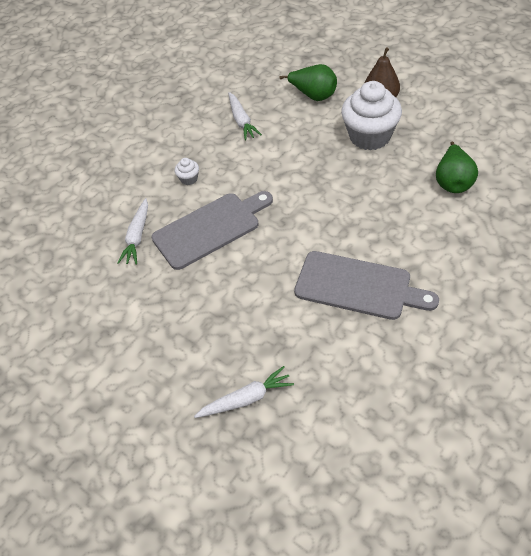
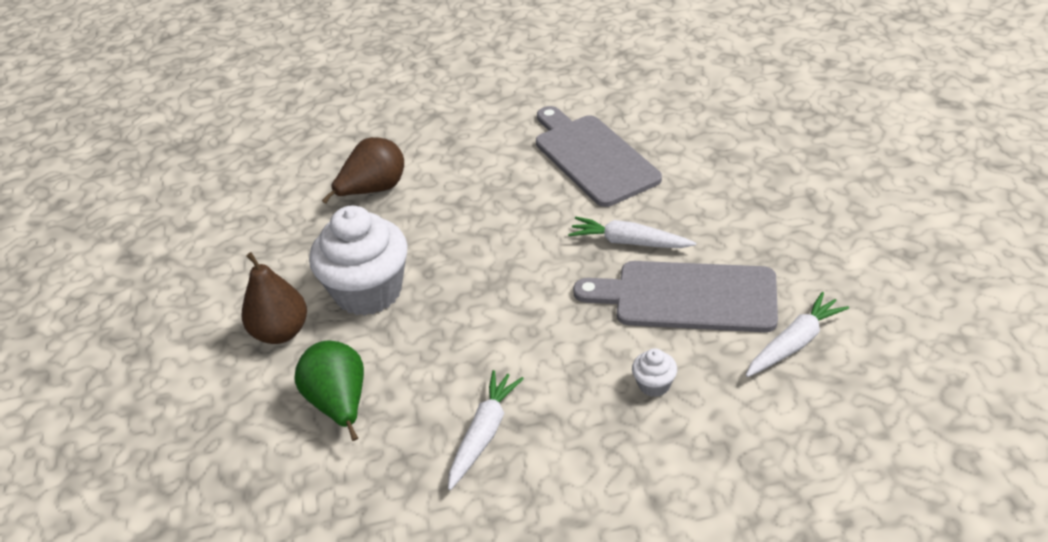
camera: 140 degrees left, 10 degrees down
(246, 399) = (790, 132): white carrot -> white carrot (629, 242)
(453, 182) = (373, 190): green pear -> brown pear

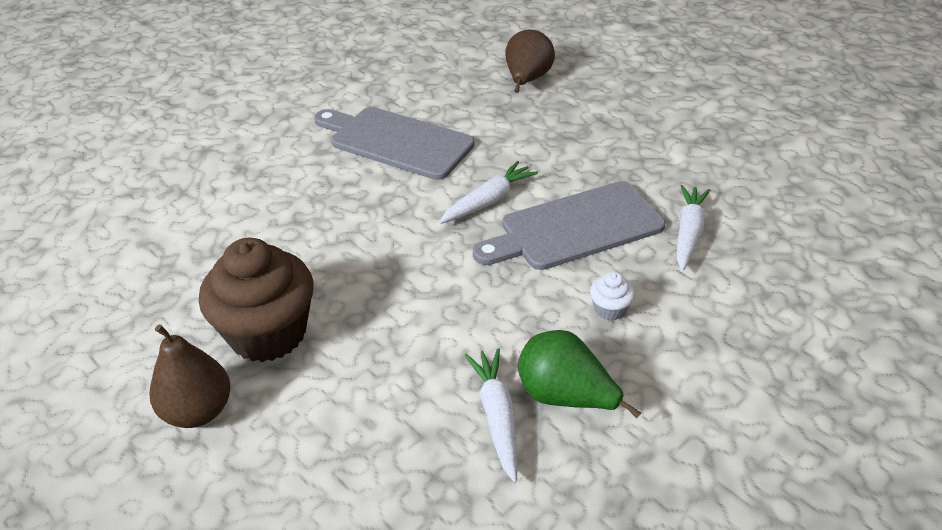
camera: 35 degrees left, 0 degrees up
(339, 404) = (325, 454): green pear -> green pear (565, 397)
(368, 292) = (268, 333): white cupcake -> brown cupcake
(373, 190) = (195, 236): brown pear -> brown pear (527, 80)
(629, 242) = (488, 201): white carrot -> white carrot turned 150 degrees clockwise

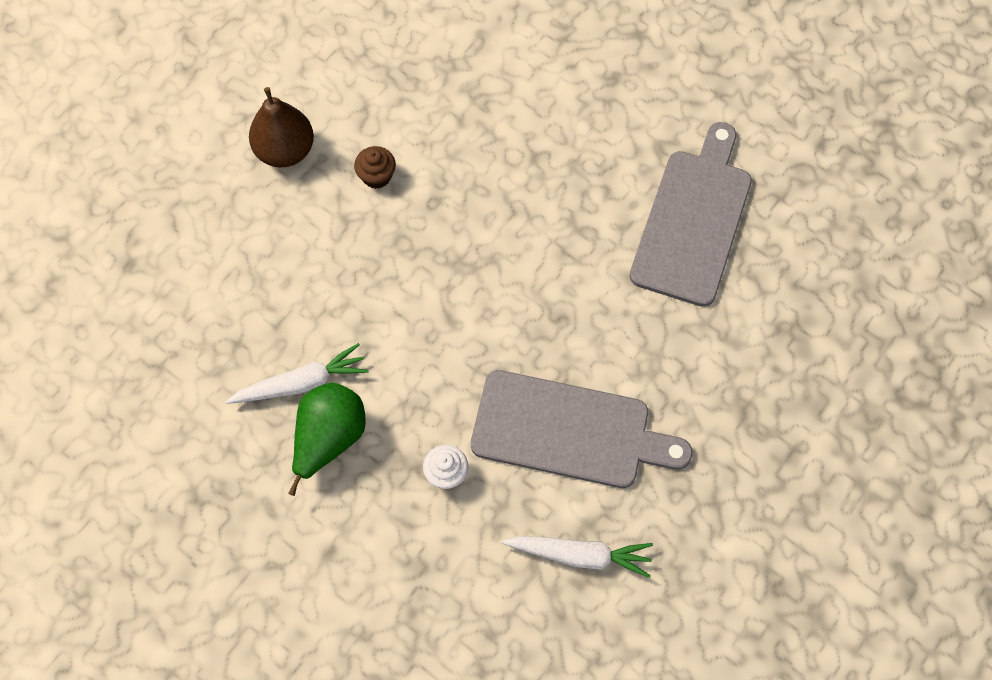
camera: 80 degrees right, 25 degrees up
(268, 333) = (376, 176): brown cupcake -> brown cupcake, size x0.41
(488, 201) = (600, 336): white carrot -> none
(527, 80) = (866, 350): brown pear -> none
(575, 227) = (569, 431): grey cutting board -> grey cutting board turned 135 degrees clockwise

